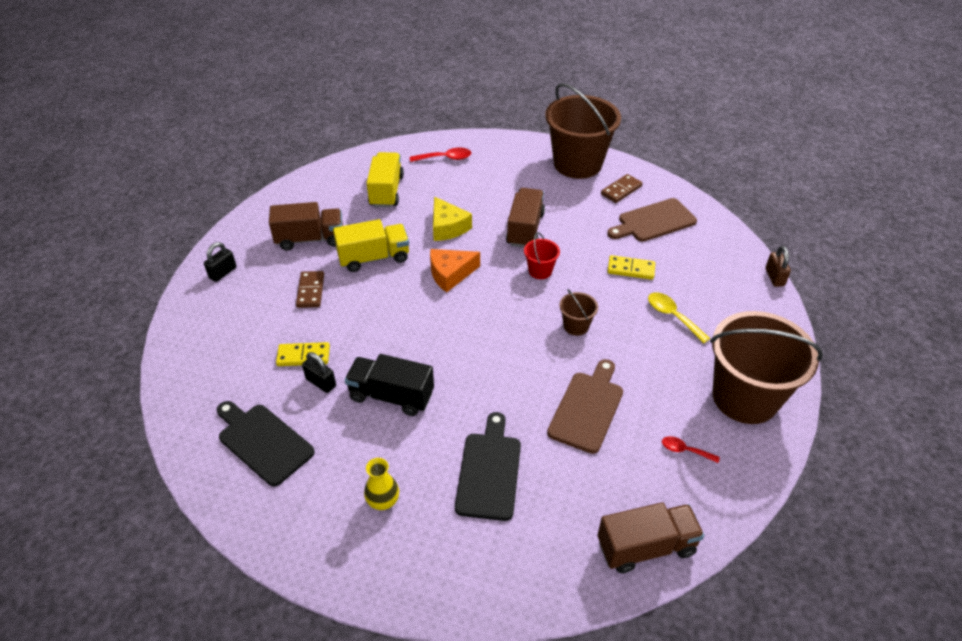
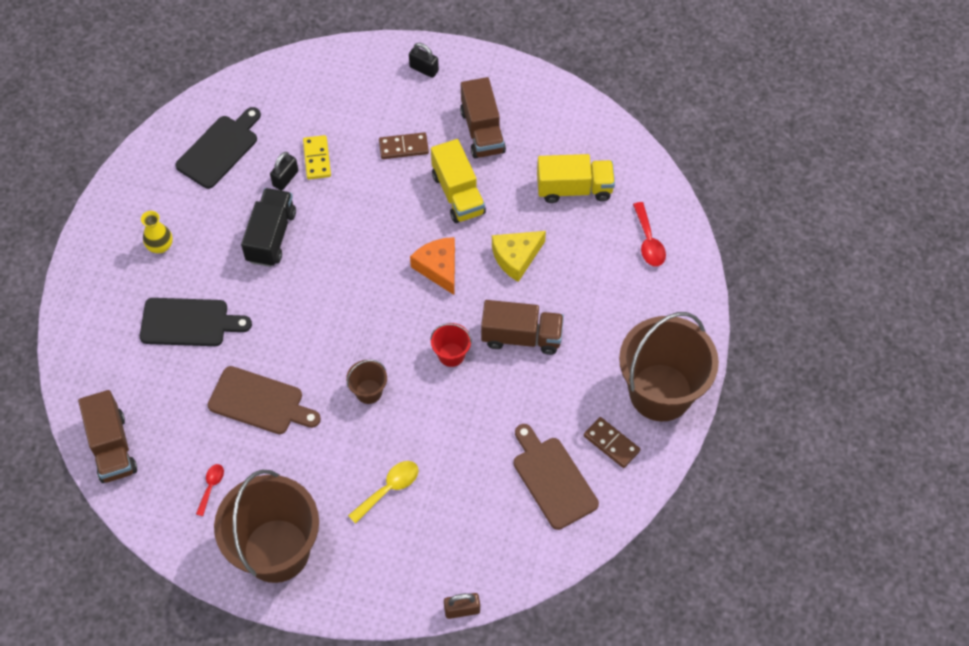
camera: 85 degrees right, 15 degrees up
(631, 269) = (462, 449): yellow domino -> none

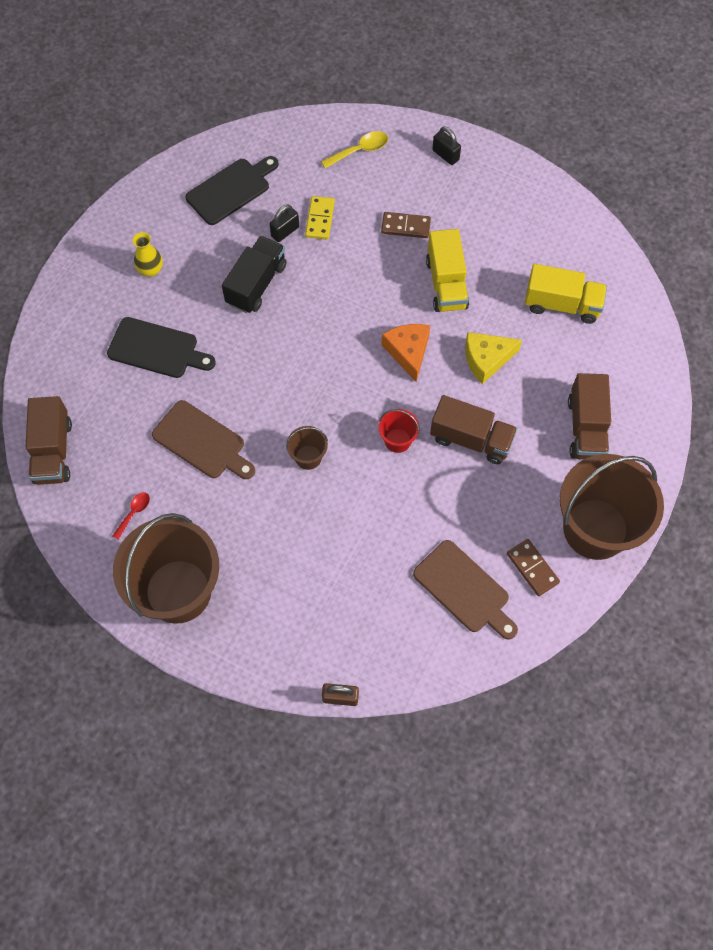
camera: 15 degrees right, 5 degrees up
(389, 489) = (302, 558): yellow spoon -> yellow spoon (360, 150)
(482, 131) = (486, 228): brown truck -> brown truck (586, 428)
(552, 479) = (464, 589): brown cutting board -> brown cutting board turned 150 degrees clockwise
(648, 242) = (622, 374): red spoon -> none

